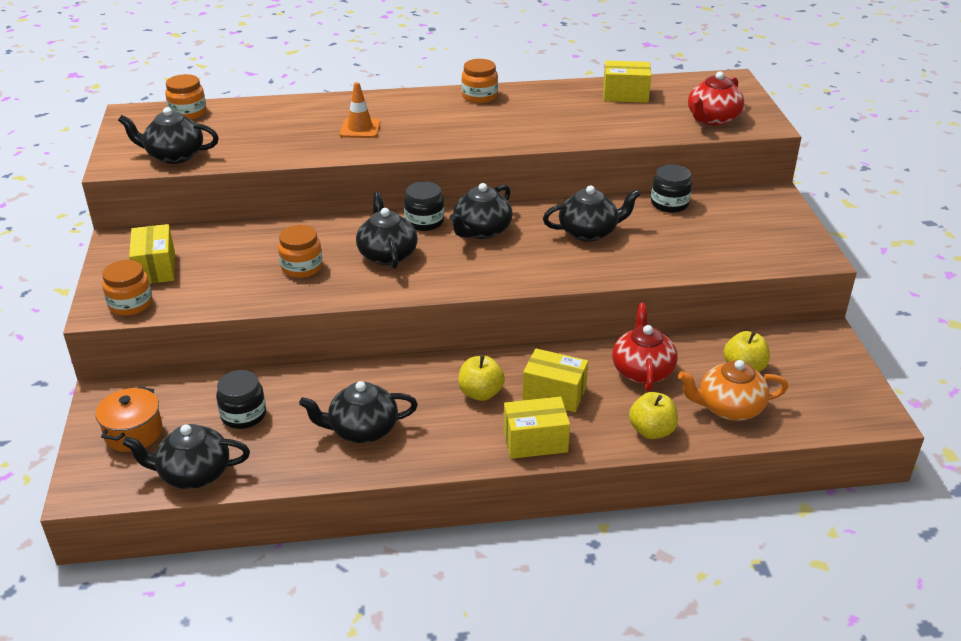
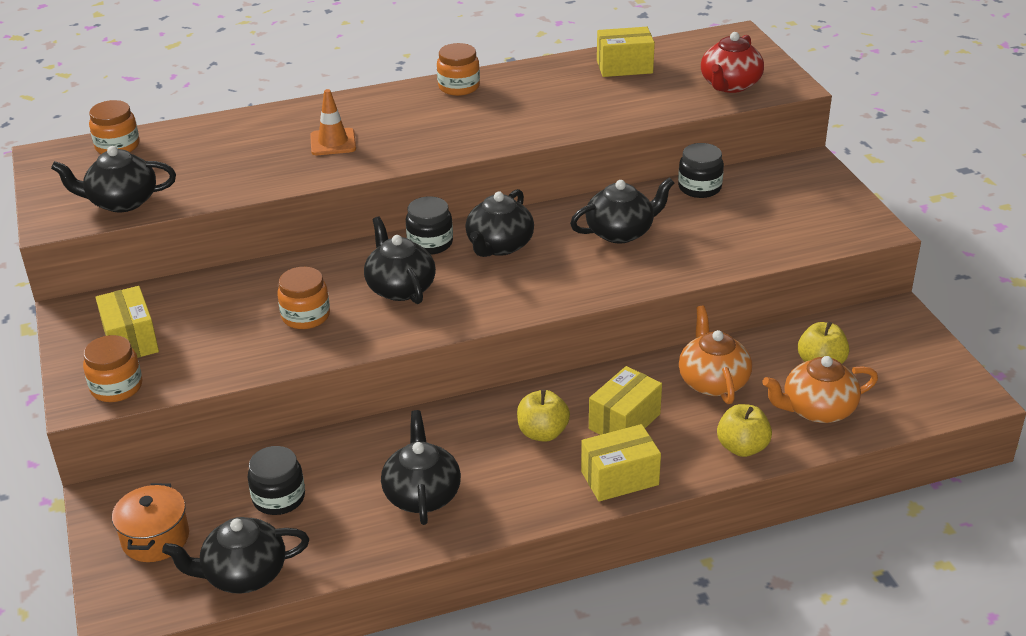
camera: 10 degrees left, 0 degrees up
(362, 430) = (422, 494): black teapot -> black teapot turned 105 degrees clockwise
(554, 393) = (624, 421): yellow box -> yellow box turned 60 degrees counterclockwise
(642, 370) = (713, 381): red teapot -> orange teapot

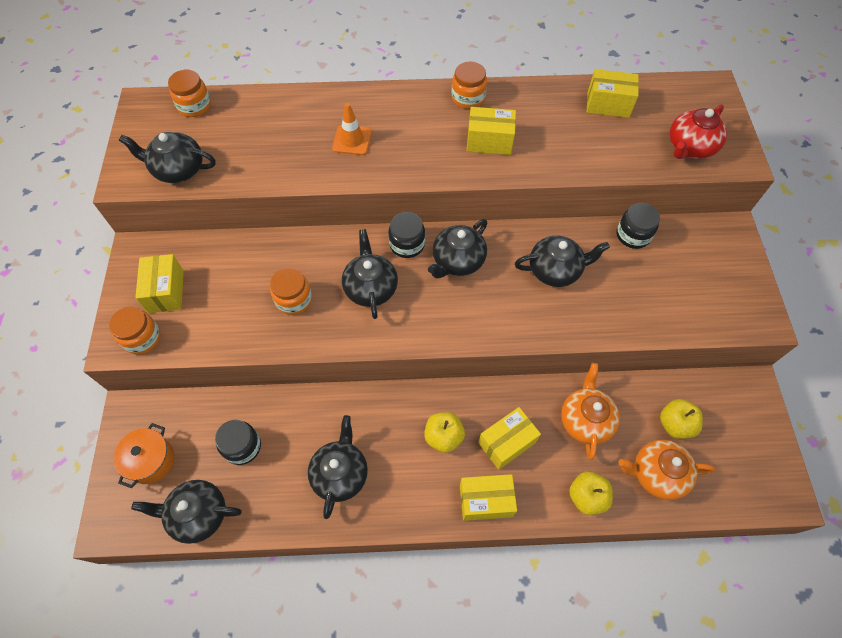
camera: 15 degrees right, 25 degrees up
(499, 117) = (489, 141): none -> yellow box

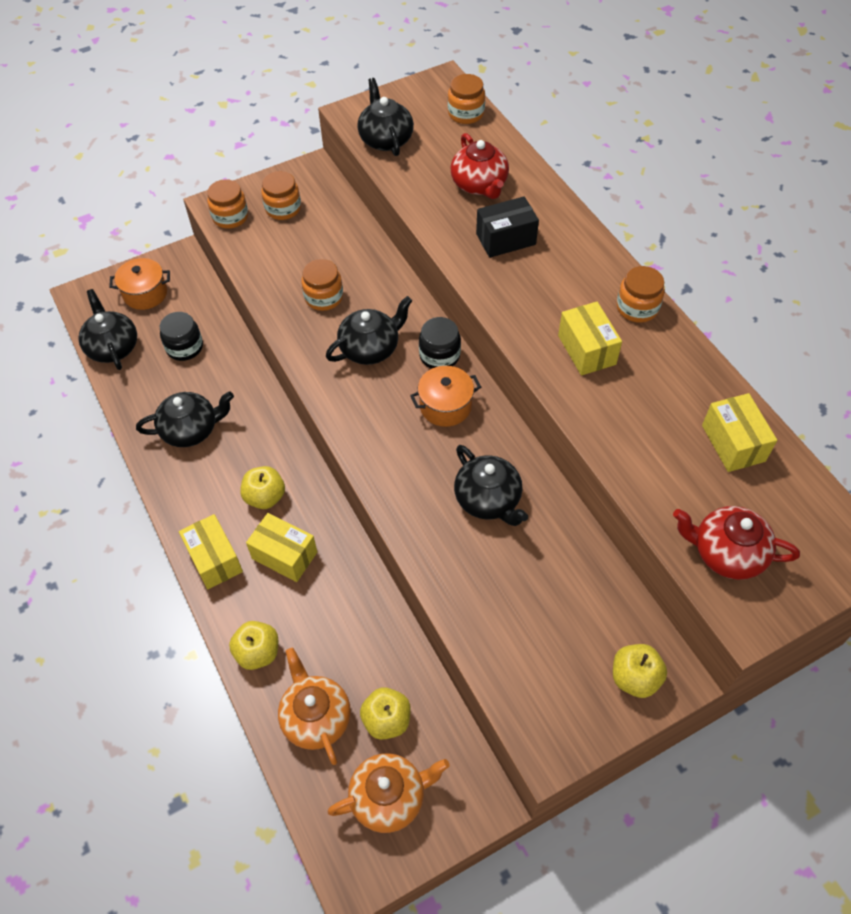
camera: 65 degrees right, 5 degrees down
(166, 291) = (283, 208): yellow box -> orange jar
(282, 131) = (479, 185): none -> red teapot
(352, 140) = (506, 239): orange traffic cone -> black box
(457, 261) = (445, 406): black teapot -> orange pot
(585, 420) = (346, 622): orange teapot -> orange teapot (389, 797)
(633, 235) = (589, 563): black jar -> none
(726, 250) = (634, 678): none -> yellow apple

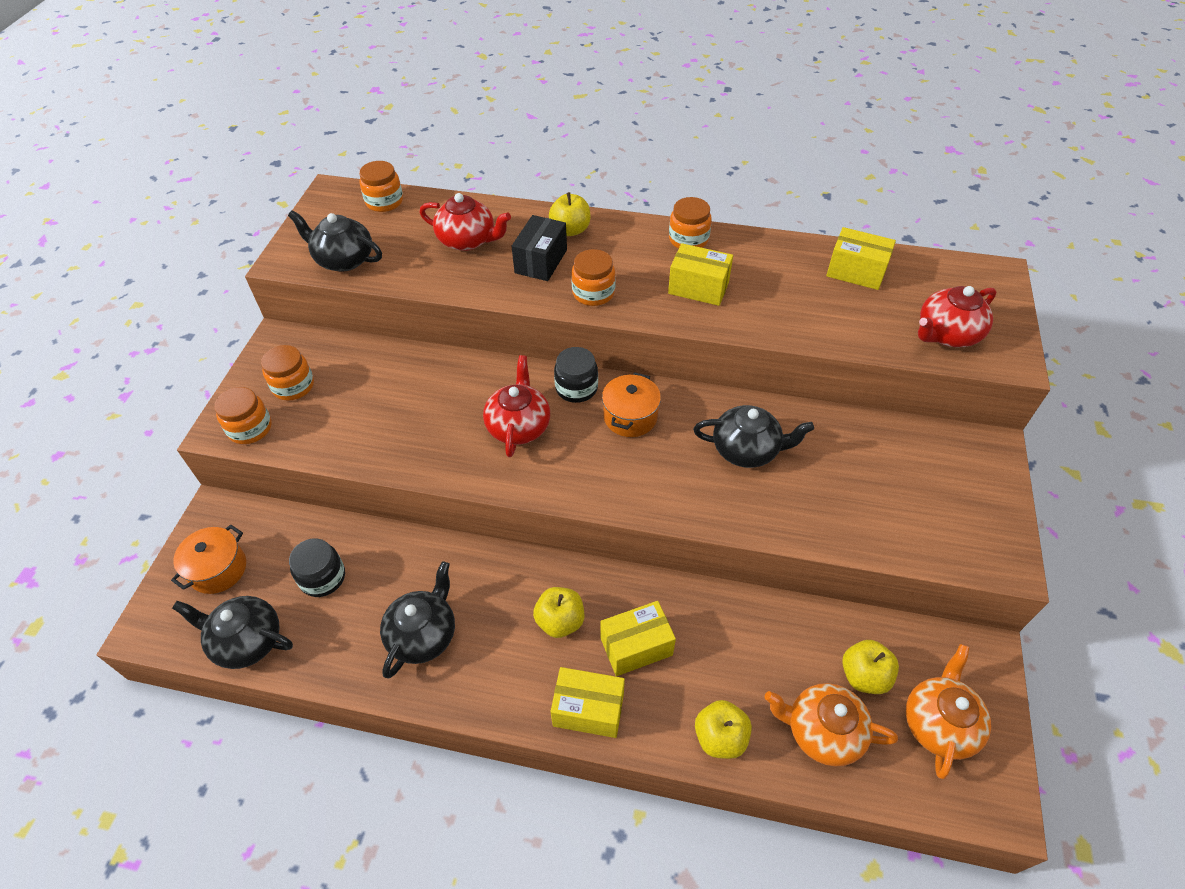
camera: 50 degrees left, 5 degrees down
(324, 297) = (427, 422): orange jar -> orange jar (593, 293)
(370, 348) = (518, 426): black teapot -> red teapot
(634, 678) = (977, 469): yellow apple -> yellow apple (570, 230)

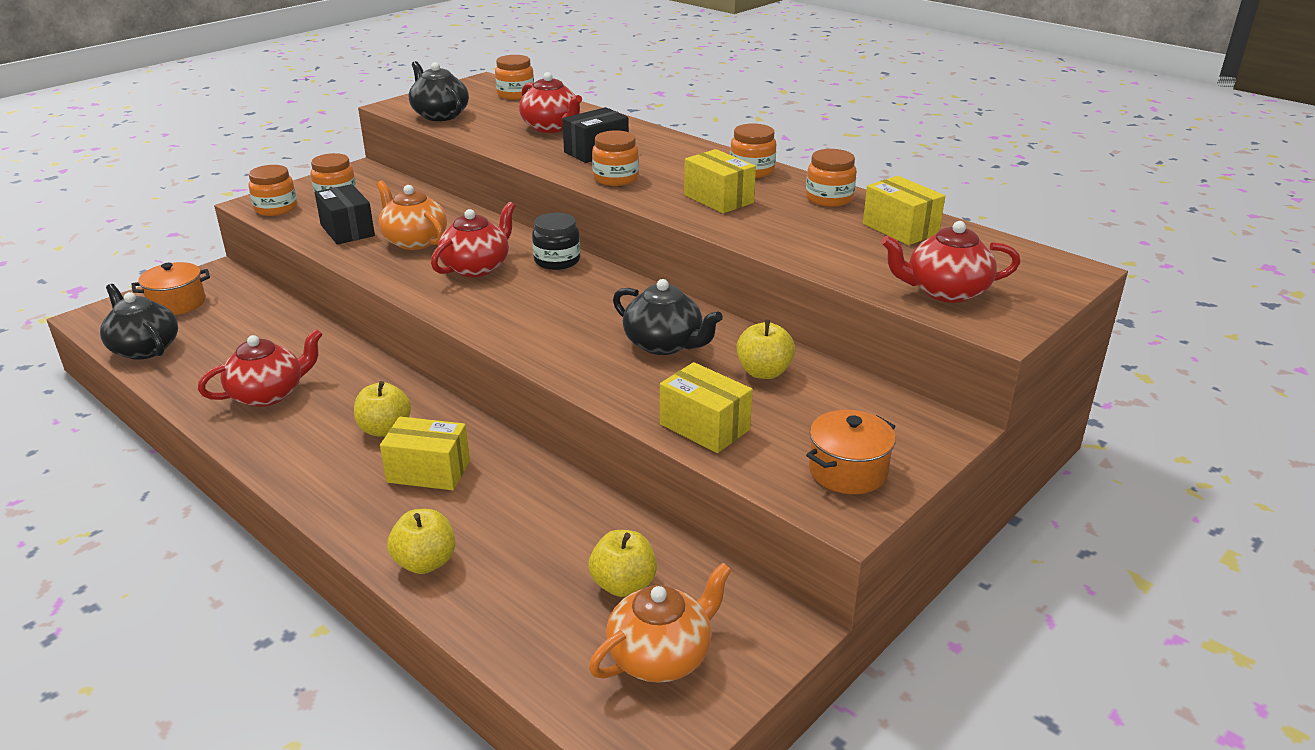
camera: 30 degrees right, 20 degrees down
(323, 577) = (240, 334): black jar -> none
(353, 429) = (347, 230): none -> black box
(423, 634) = (268, 394): black teapot -> red teapot
(570, 230) = (649, 141): yellow apple -> yellow apple (764, 372)
(588, 710) = (335, 493): yellow box -> yellow box (704, 427)
(630, 417) = (581, 291): orange pot -> orange pot (848, 471)
(776, 254) = (829, 198): none -> orange jar
(822, 731) = (528, 604): orange teapot -> orange teapot (414, 241)

